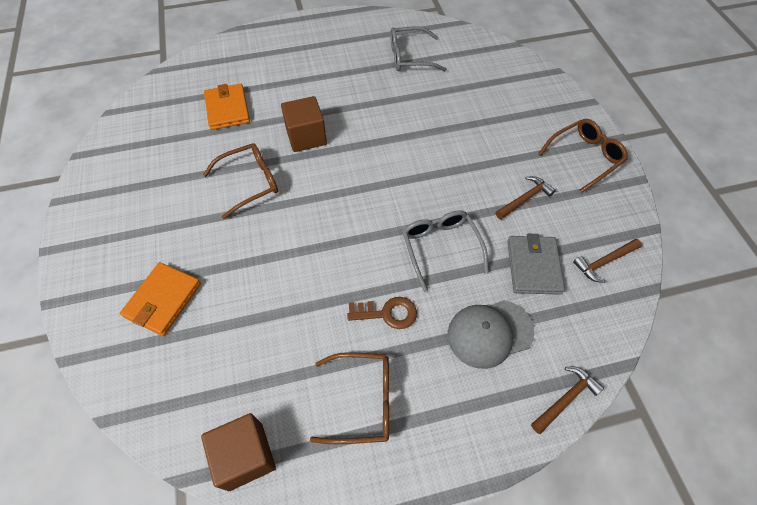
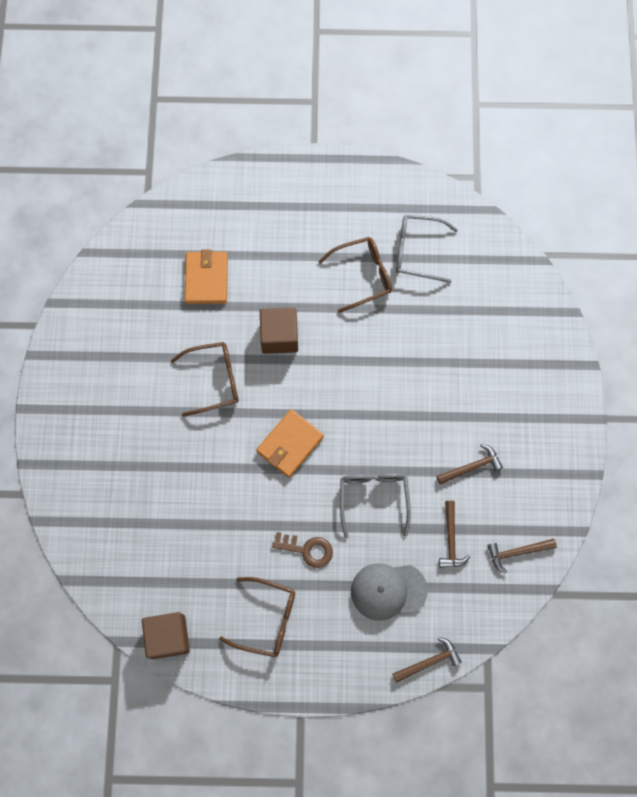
camera: 15 degrees right, 15 degrees up
(163, 300) = (120, 486): orange wallet -> orange wallet (290, 444)
(533, 266) = (451, 539): grey wallet -> brown hammer
(584, 157) = (551, 434): brown glasses -> brown glasses (362, 275)

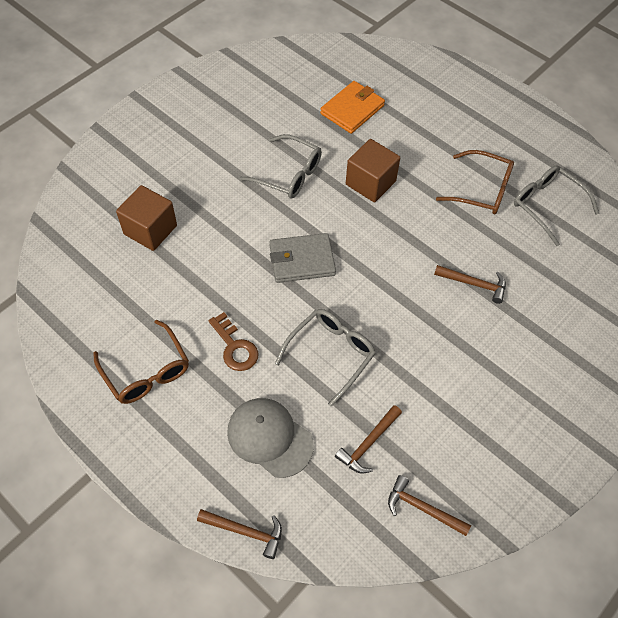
camera: 40 degrees right, 15 degrees down
(168, 636) = (59, 319): brown cube -> brown cube (150, 230)
(213, 380) = (288, 174): brown glasses -> grey glasses
(290, 444) = (302, 260): orange wallet -> grey wallet
(472, 467) = (445, 400): brown hammer -> brown hammer (474, 284)

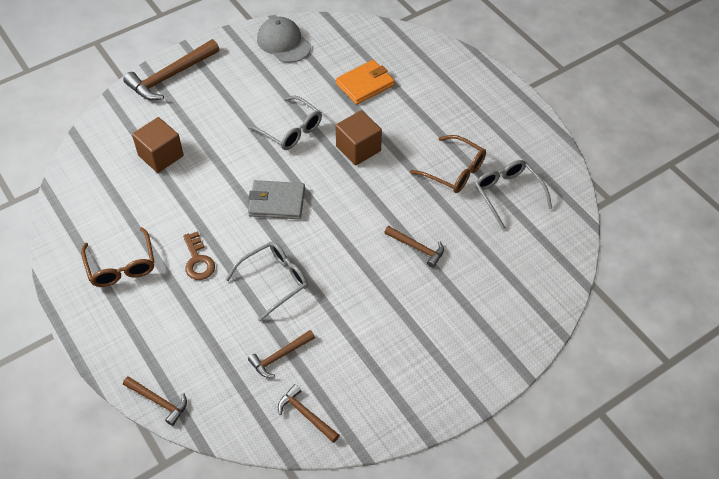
camera: 15 degrees right, 5 degrees down
(131, 135) = (170, 76): none -> brown hammer
(269, 438) = (202, 335): grey cap -> grey cap (283, 42)

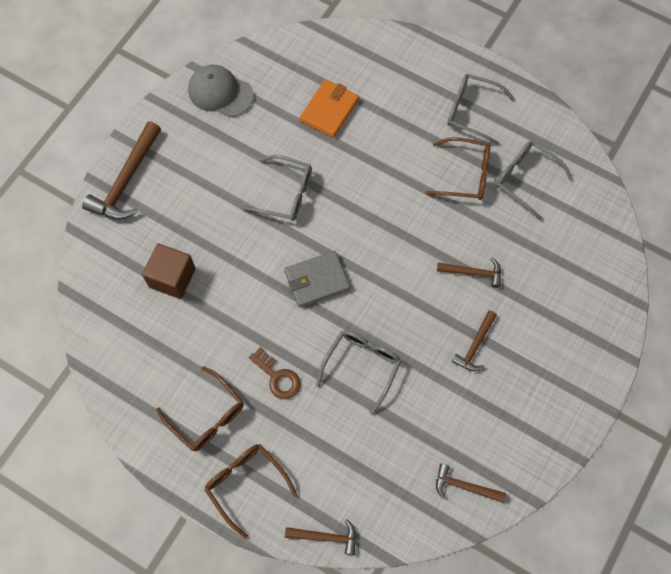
camera: 25 degrees left, 15 degrees up
(119, 331) = (246, 484): none -> brown glasses
(280, 356) = (410, 440): brown hammer -> brown hammer (475, 345)
(358, 149) = (362, 187): brown cube -> none
(489, 127) = (472, 111): none -> grey glasses

